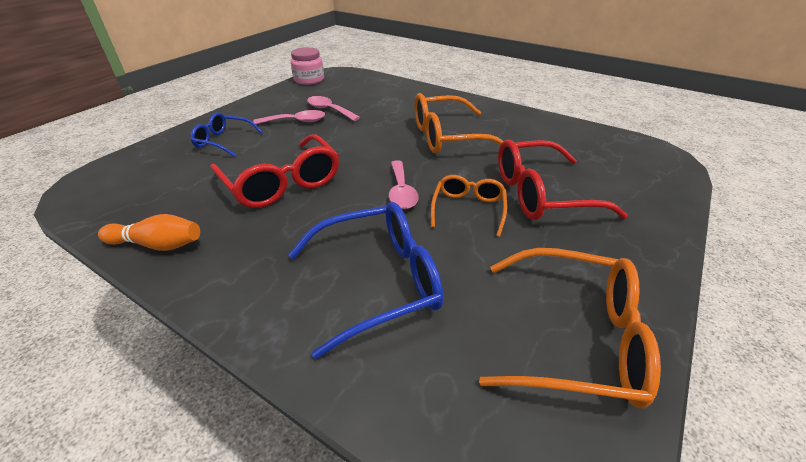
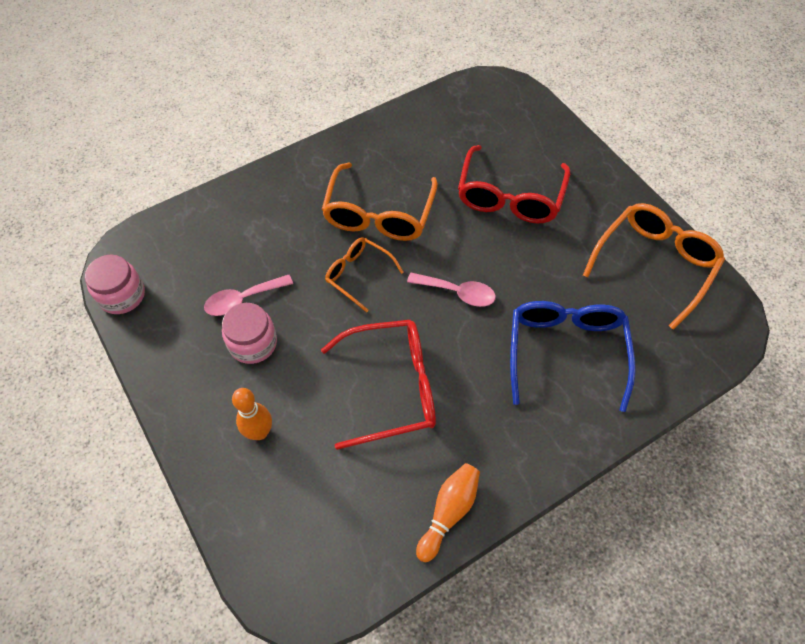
camera: 65 degrees left, 20 degrees up
(223, 141) = (259, 432): blue glasses -> orange bowling pin
(296, 121) = (253, 343): pink spoon -> pink jar
(468, 209) = (506, 255): orange glasses -> orange glasses (358, 274)

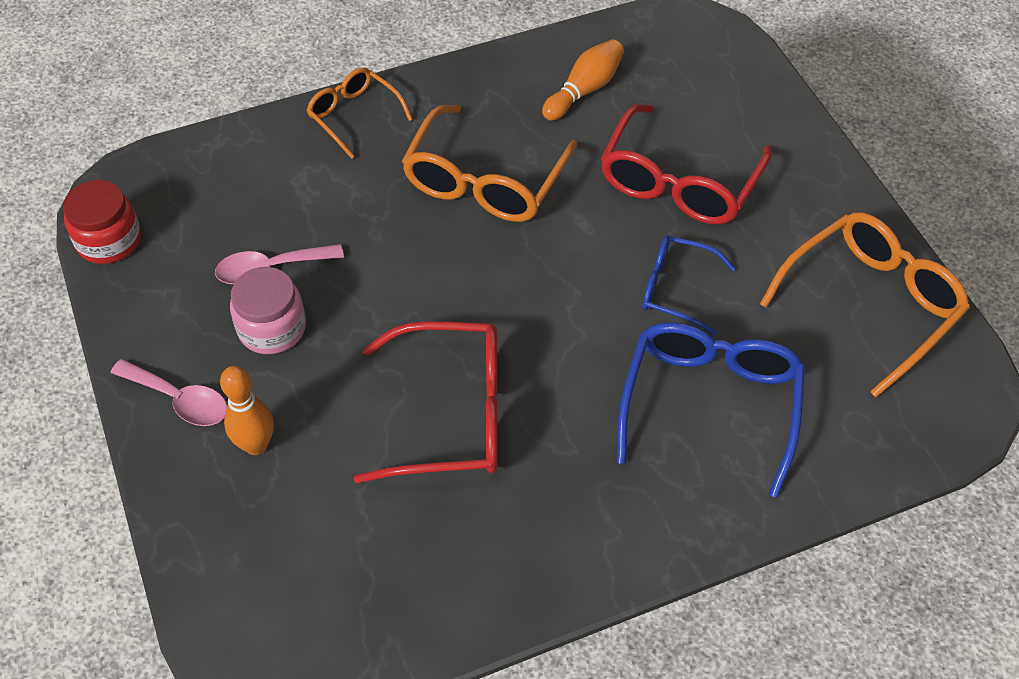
camera: 10 degrees right, 5 degrees down
(122, 295) = (109, 240): pink jar -> red jar
(358, 274) = (437, 258): orange glasses -> orange glasses (354, 115)
(448, 512) = (492, 590): orange bowling pin -> orange bowling pin (584, 90)
(457, 292) = (572, 302): pink spoon -> pink spoon (179, 400)
(524, 273) = (675, 289): none -> blue glasses

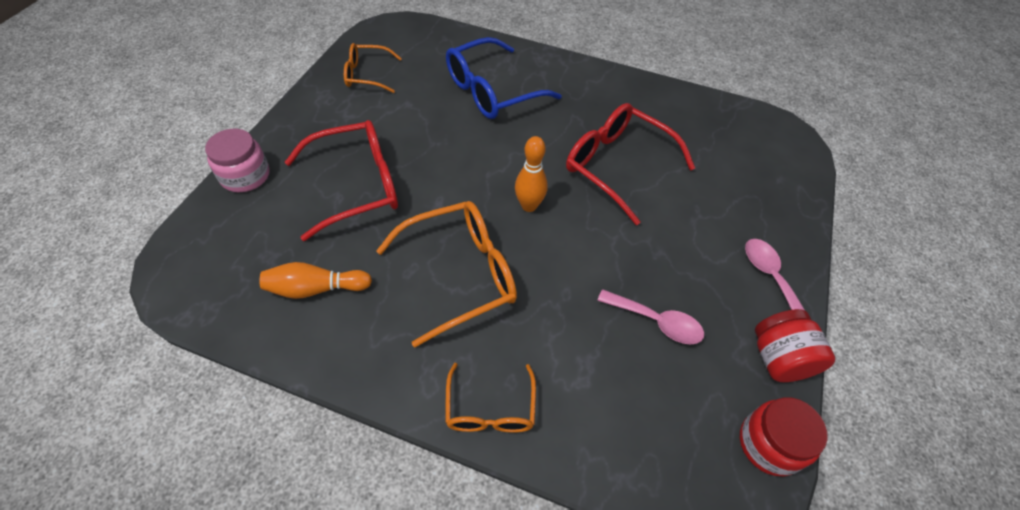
camera: 140 degrees left, 0 degrees up
(131, 317) = (779, 359): none -> red jar
(256, 445) = (736, 222): orange bowling pin -> orange bowling pin (529, 206)
(272, 328) = (683, 280): pink jar -> pink jar (245, 176)
(675, 289) = (439, 140): blue glasses -> none
(871, 304) = (367, 75): orange glasses -> orange glasses, size x0.59

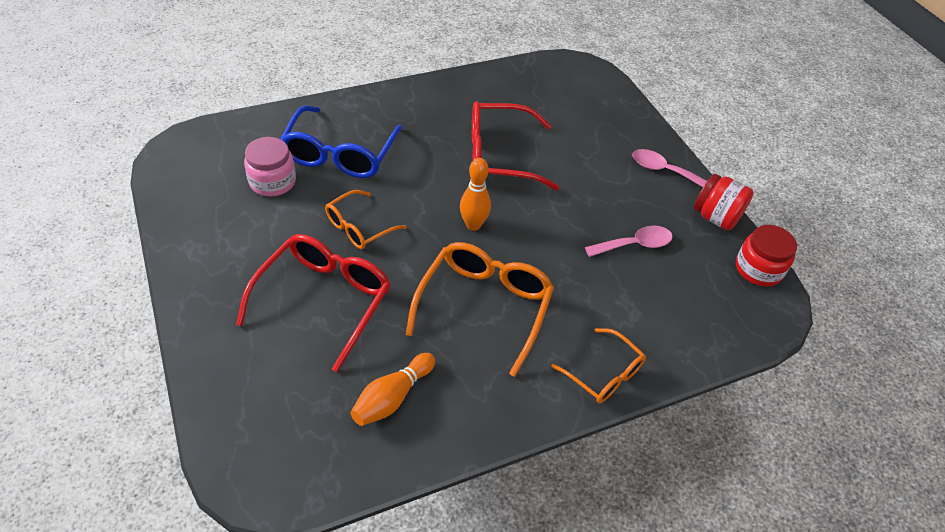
camera: 45 degrees left, 5 degrees down
(245, 176) = (210, 362): pink jar -> pink jar (272, 182)
(367, 75) = (210, 205): orange glasses -> orange glasses (358, 227)

